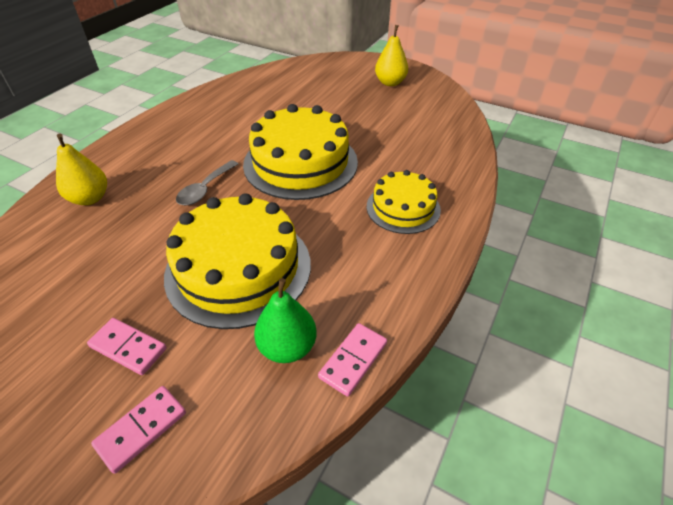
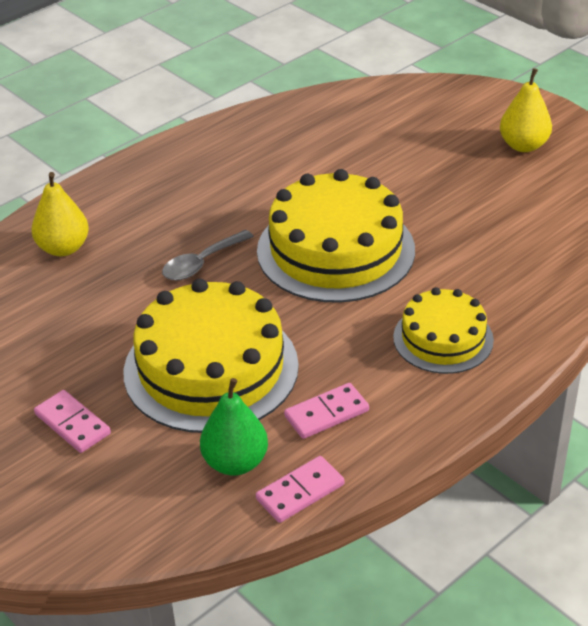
camera: 20 degrees right, 5 degrees down
(141, 429) = (69, 499): pink domino -> pink domino (326, 413)

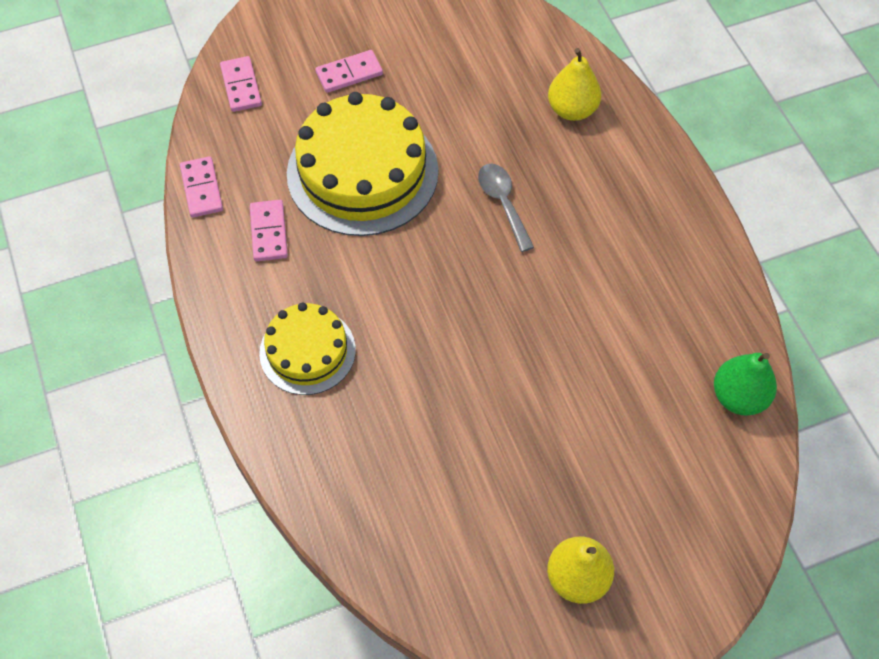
camera: 110 degrees right, 20 degrees up
(129, 516) = (241, 86): none -> pink domino
(235, 462) = (253, 159): green pear -> green pear (738, 397)
(335, 250) = (472, 314): yellow cake -> none

